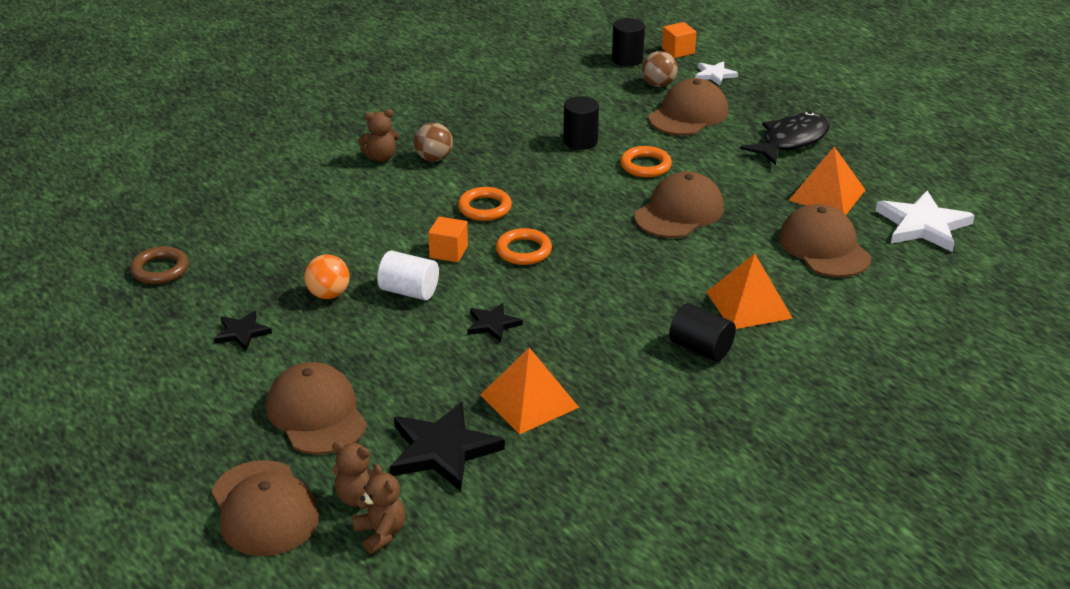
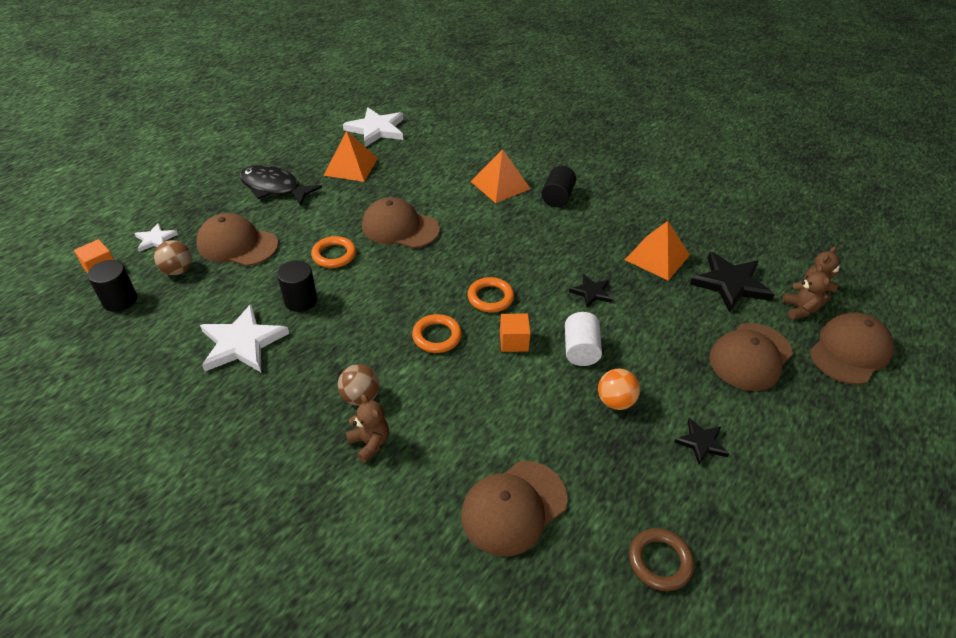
camera: 110 degrees left, 10 degrees up
(538, 110) = (242, 343): none -> white star
(824, 247) = (419, 162): brown cap -> brown cap (514, 507)

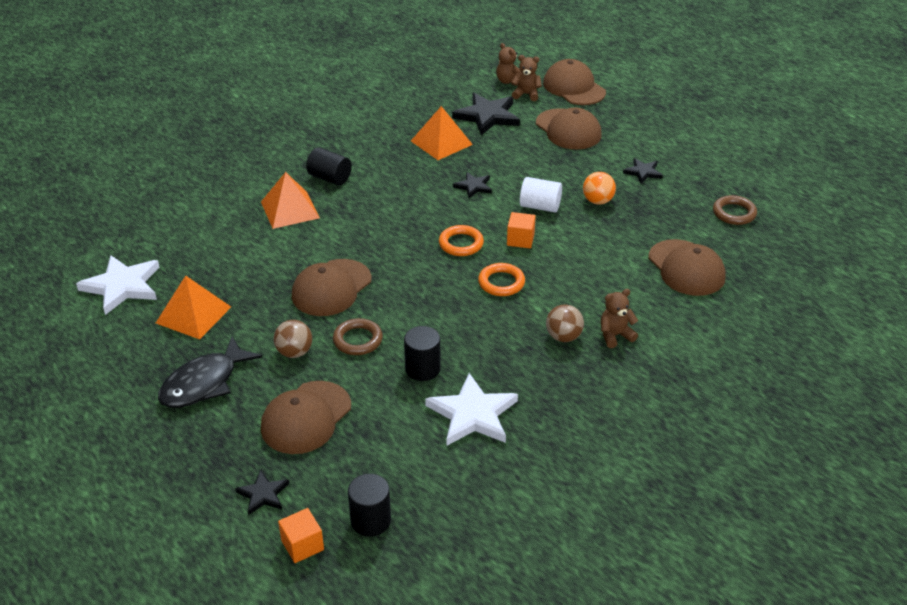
camera: 75 degrees left, 5 degrees down
(155, 239) = (263, 494): white star -> black star
(178, 270) = (334, 469): brown ball -> brown ball (294, 352)
(334, 255) = (358, 340): orange ring -> brown ring

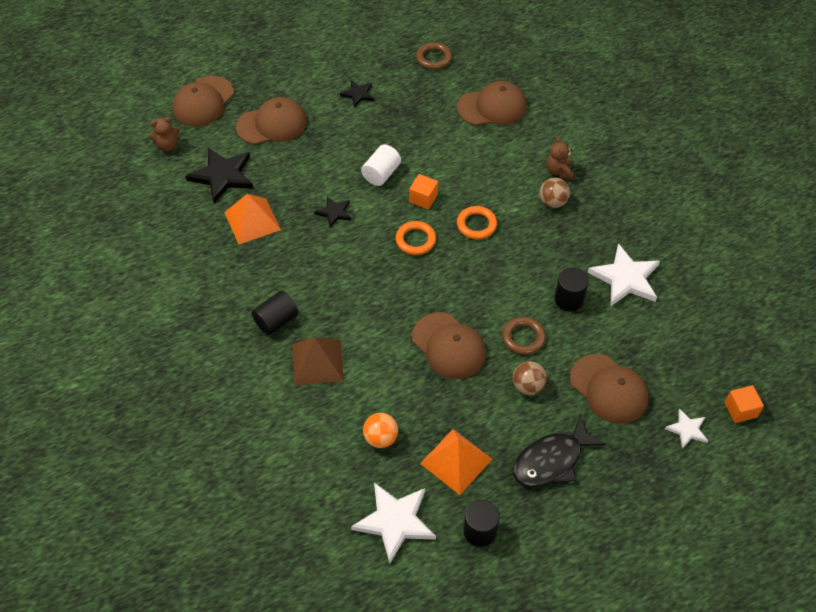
camera: 75 degrees left, 15 degrees up
(204, 383) = (551, 460): black fish -> black fish turned 90 degrees clockwise
(263, 494) = (687, 429): black star -> white star
(290, 210) = (317, 362): orange pyramid -> brown pyramid
(370, 520) = (722, 363): black cylinder -> black cylinder (480, 531)
(526, 94) = (198, 138): brown teddy bear -> none
(574, 88) = (203, 101): brown cap -> brown cap turned 45 degrees counterclockwise
(597, 201) = (387, 134): orange ball -> orange ball (380, 438)

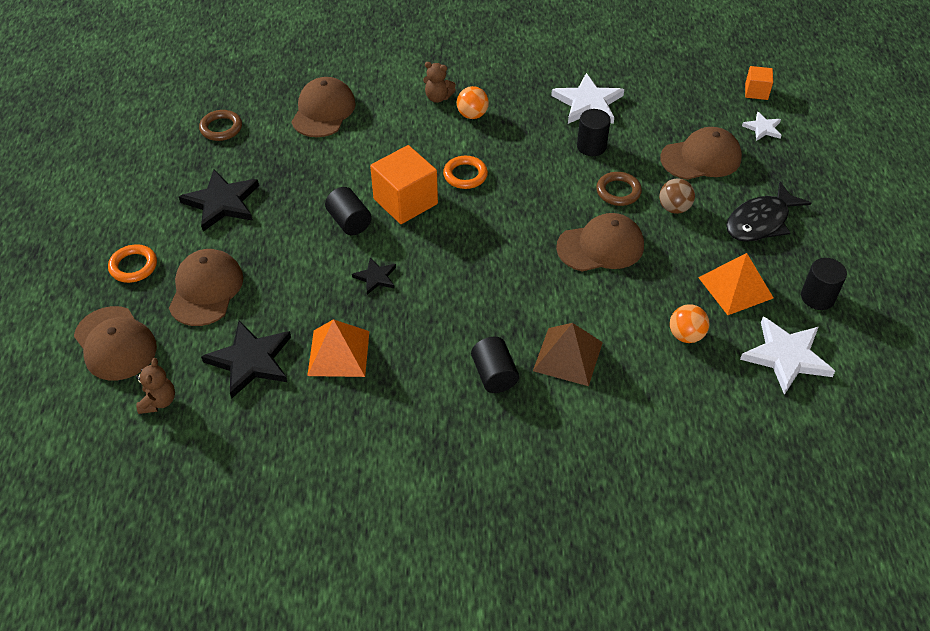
camera: 65 degrees left, 5 degrees down
(358, 94) = (222, 203): black star -> black star, size x1.86
(381, 174) = (349, 222): white cylinder -> black cylinder
(415, 240) = (455, 226): orange ring -> orange ring (133, 266)
(423, 198) = (405, 201): orange cube -> orange cube, size x1.89
(551, 460) = (760, 221): black fish -> black fish turned 60 degrees clockwise
(552, 202) = (472, 115): brown ball -> orange ball

